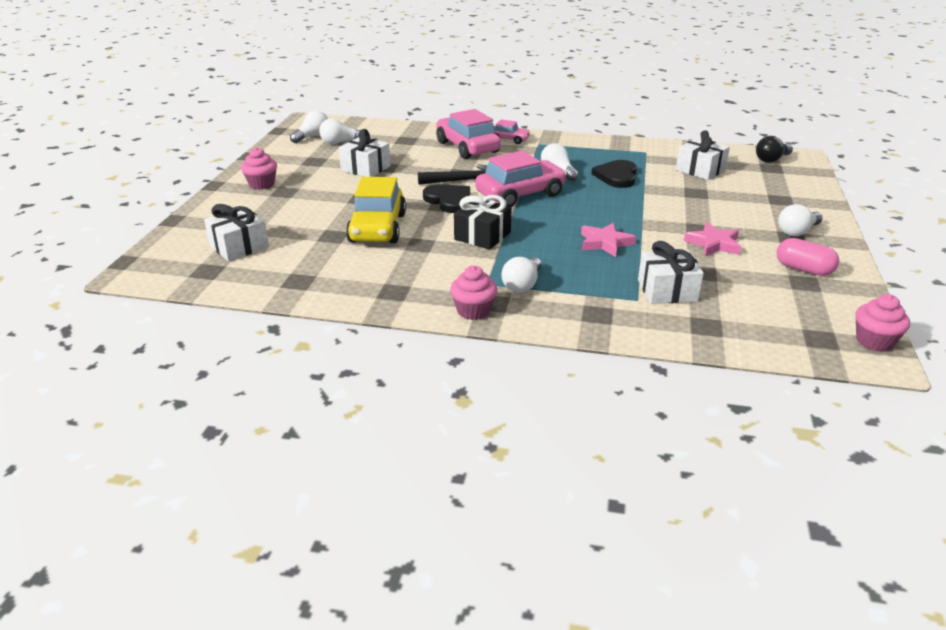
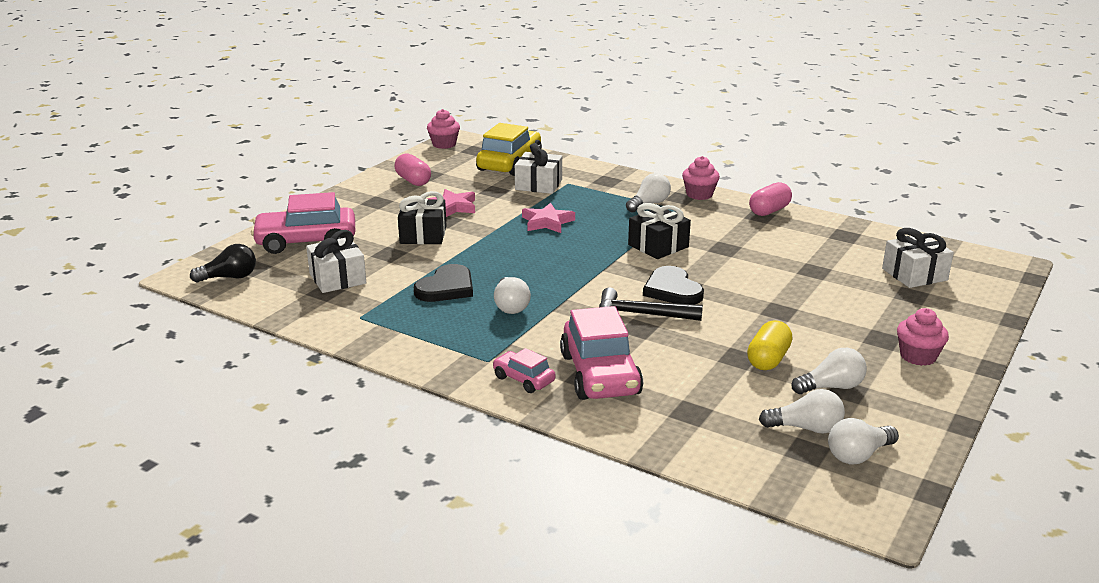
camera: 160 degrees left, 5 degrees down
(365, 168) = (768, 359): white gift -> yellow capsule
(377, 228) = (765, 270): yellow car -> yellow car (510, 163)
(384, 300) = (769, 211): none -> pink capsule
(520, 194) = (584, 283): pink car -> pink car (306, 241)
(695, 211) = (423, 235): none -> black gift
(797, 231) = (363, 204): white light bulb -> white light bulb (831, 387)

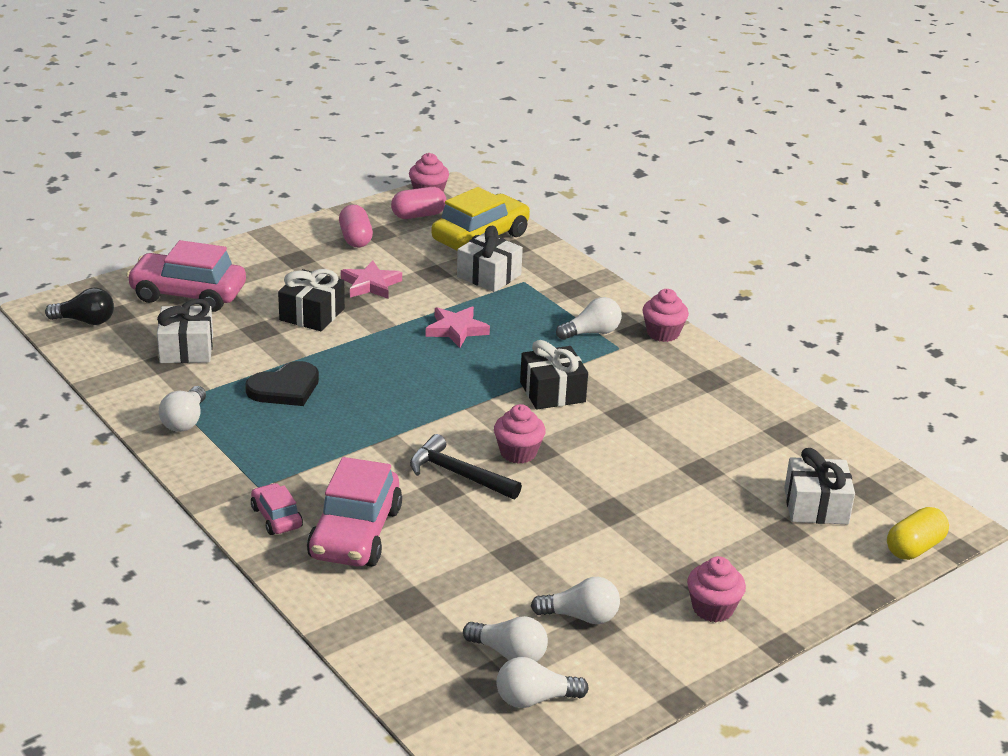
camera: 20 degrees right, 5 degrees up
(510, 306) = (332, 428): white light bulb -> white light bulb (185, 421)
(672, 290) = (518, 453): black heart -> pink cupcake
(768, 359) = (544, 565): yellow capsule -> yellow capsule (914, 548)
(769, 211) = (725, 376): pink capsule -> pink capsule (418, 215)

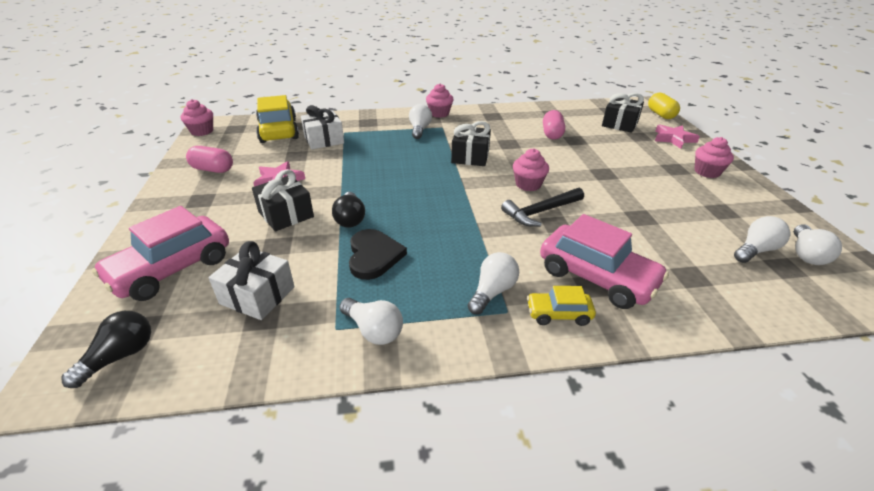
camera: 60 degrees left, 5 degrees up
(276, 517) = (558, 314): pink car -> yellow car
(336, 353) = (350, 219): none -> black light bulb
(418, 215) = (221, 141): pink capsule -> pink capsule (552, 134)
(456, 330) = (371, 166): pink star -> pink star (673, 139)
(580, 616) = (713, 213): white light bulb -> white light bulb (492, 292)
(816, 506) = (619, 124): white gift -> black gift

